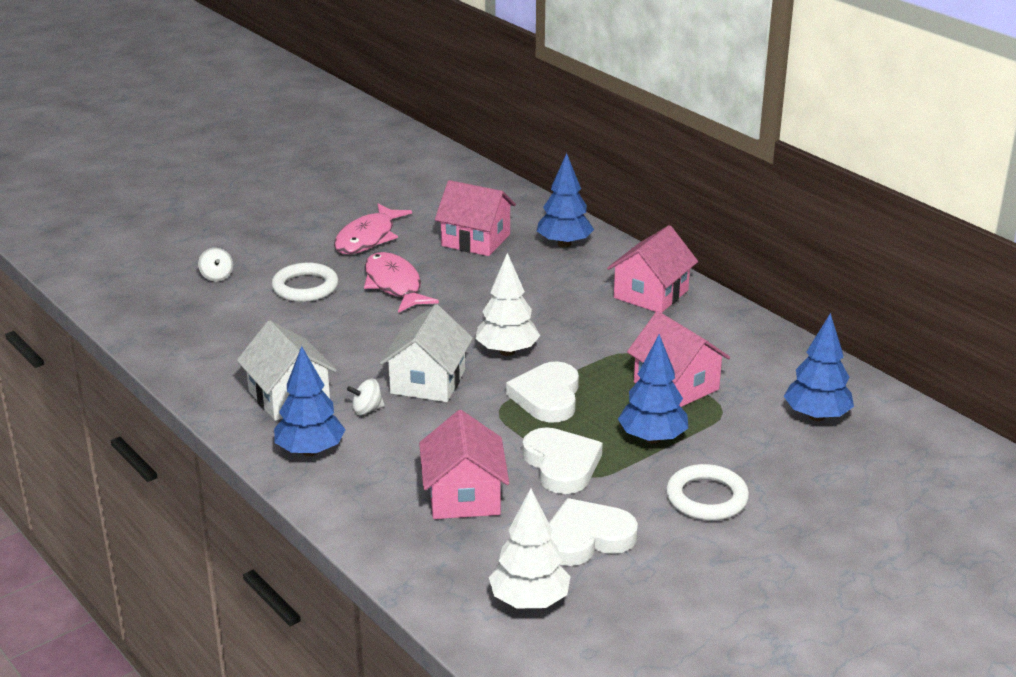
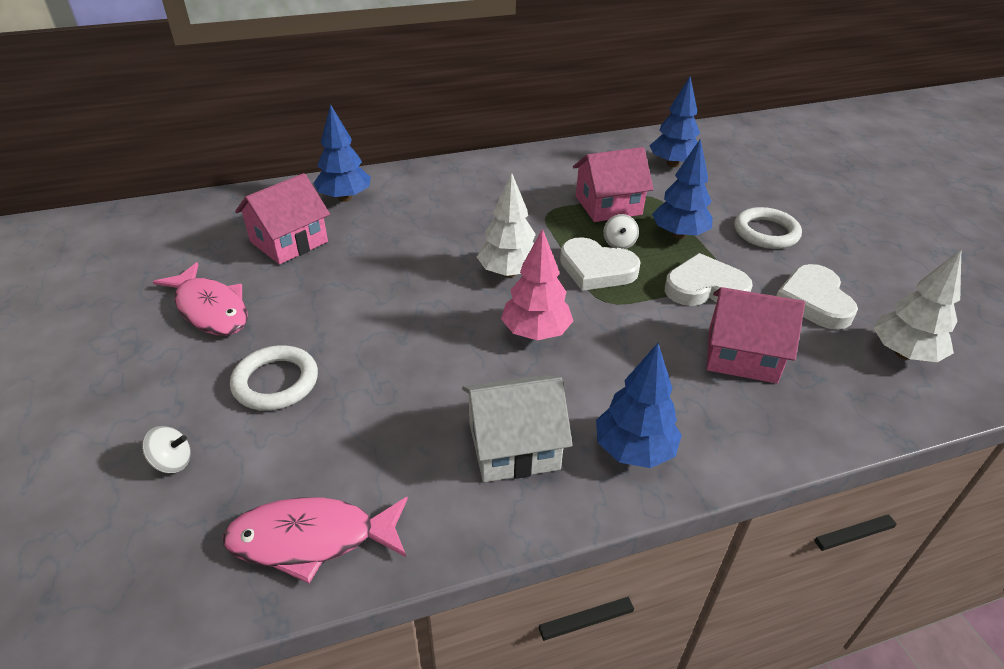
camera: 70 degrees left, 10 degrees up
(367, 410) = (569, 387): white spinning top -> white spinning top (619, 243)
(394, 285) = (330, 313): pink fish -> pink fish (311, 539)
(428, 381) = (535, 333): white house -> pink tree
(651, 294) = (464, 180): pink house -> none

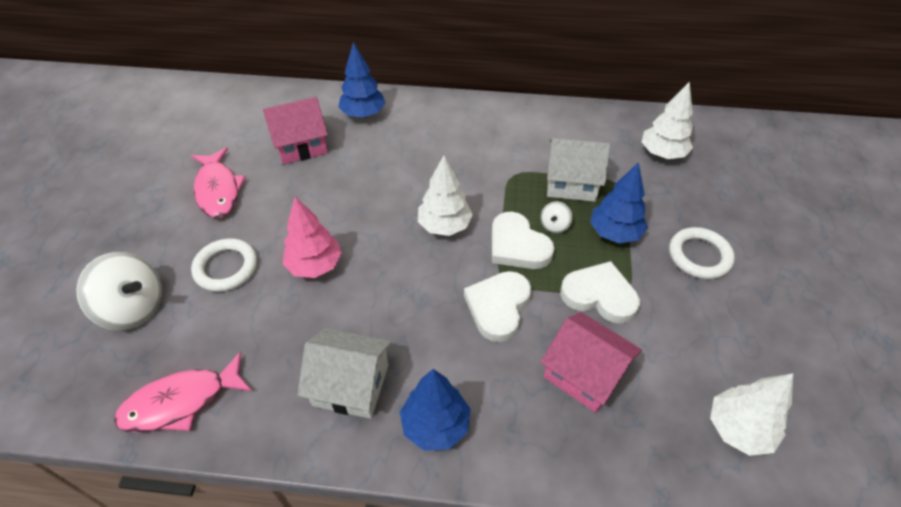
camera: 25 degrees right, 10 degrees up
(172, 462) = (133, 308): white spinning top -> white spinning top, size x2.16
(311, 539) = (181, 402): pink fish -> pink fish turned 45 degrees counterclockwise
(535, 333) = (429, 290): pink tree -> pink tree (315, 265)
(608, 205) = (571, 182): pink house -> white house
(672, 164) = (662, 154): blue tree -> white tree
(814, 301) = (692, 344): white heart -> white heart (498, 307)

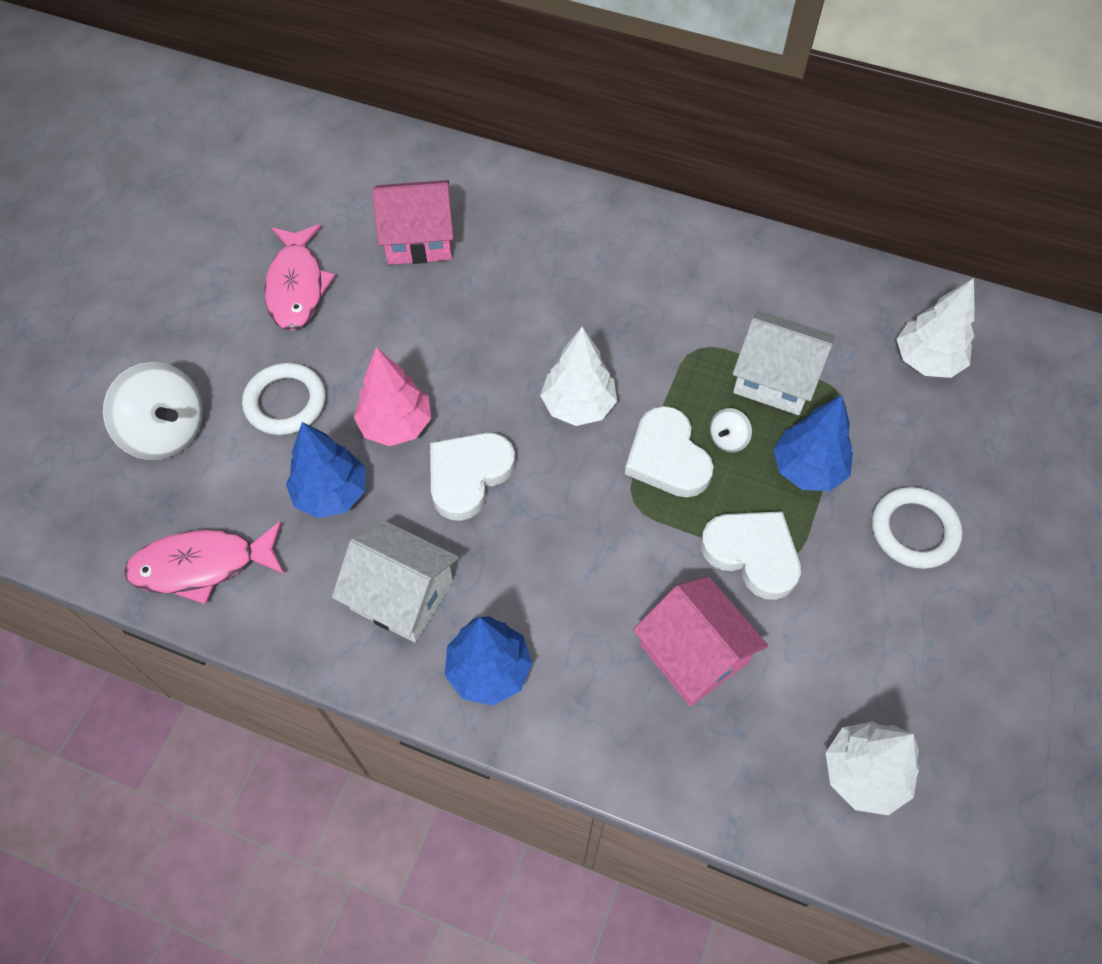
camera: 15 degrees right, 10 degrees up
(363, 114) = (516, 205): blue tree -> blue tree (331, 493)
(498, 307) = (613, 538): white heart -> white heart (468, 475)

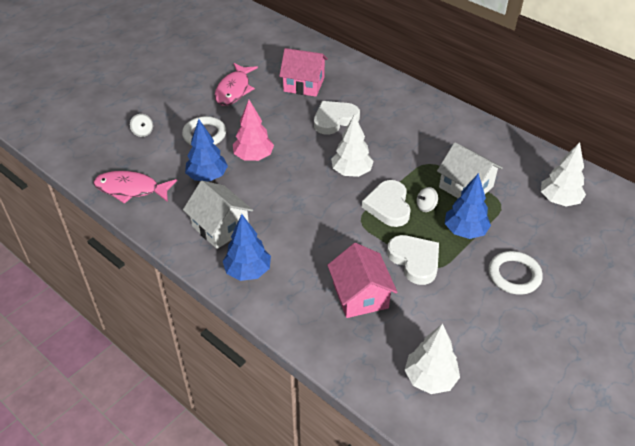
camera: 20 degrees right, 15 degrees down
(167, 431) = (143, 132): white spinning top -> white spinning top, size x0.46
(468, 475) = (279, 187): white heart -> white heart (334, 119)

